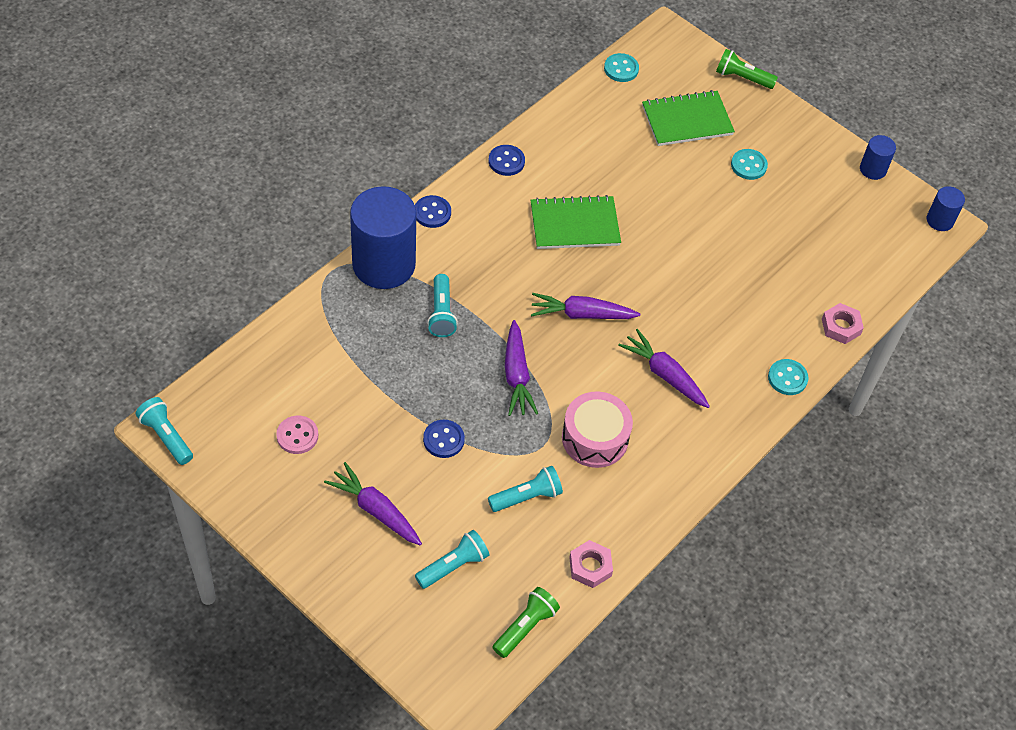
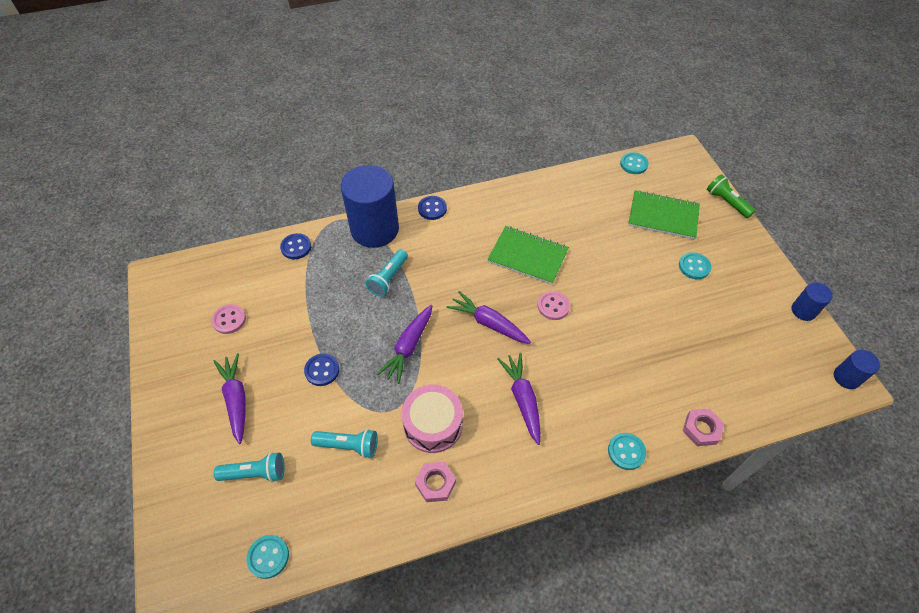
camera: 35 degrees right, 0 degrees up
(166, 436) = (152, 282): turquoise flashlight -> none
(506, 161) = (508, 195): blue button -> blue button (296, 247)
(525, 627) = (268, 557): green flashlight -> turquoise button
(590, 567) = (355, 532): pink nut -> pink nut (435, 483)
(635, 268) = (553, 306): none -> pink button

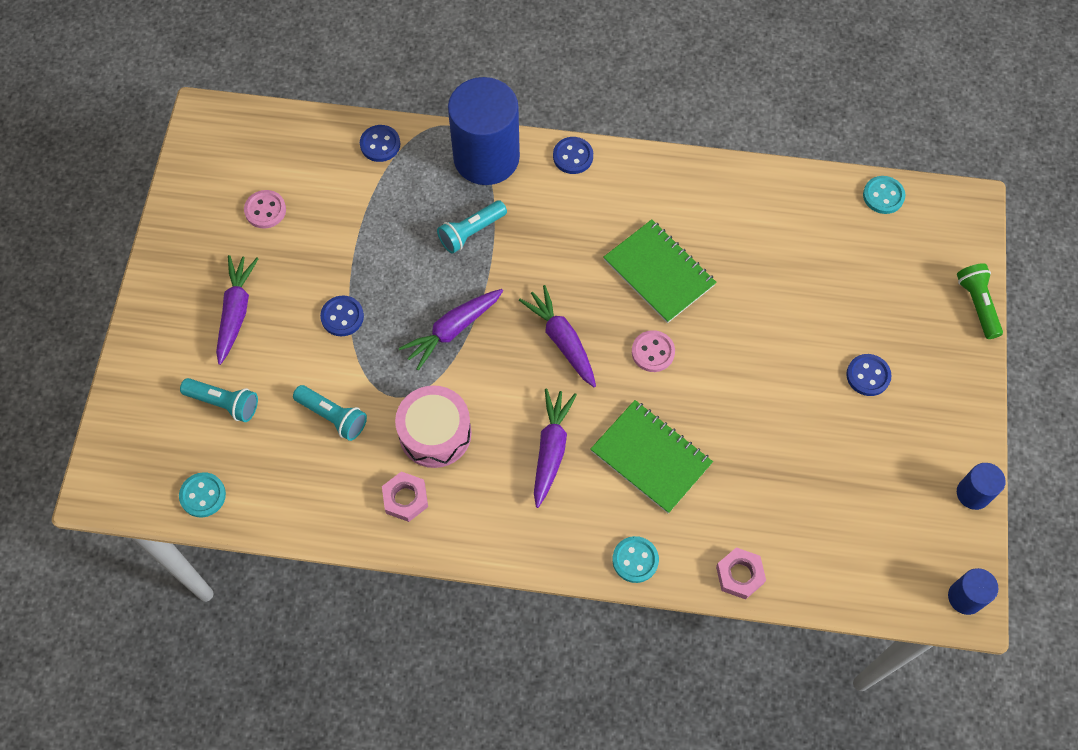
camera: 25 degrees right, 10 degrees up
(663, 216) = (873, 289): green notebook -> green notebook (651, 457)
(694, 267) = (868, 376): turquoise button -> blue button

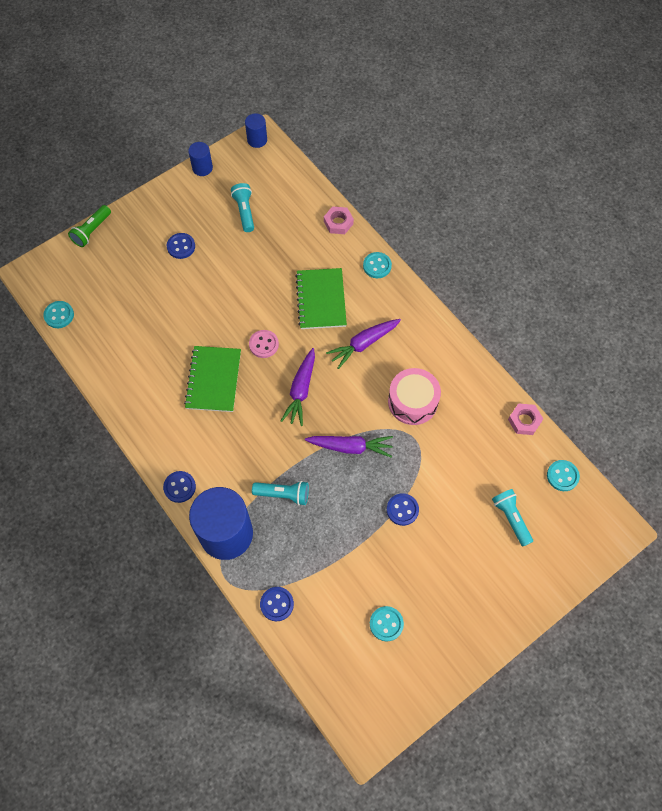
camera: 135 degrees left, 0 degrees up
(236, 312) = (460, 569): purple carrot -> none
(265, 210) = (386, 624): pink button -> turquoise button
(333, 416) = (457, 457): turquoise flashlight -> turquoise flashlight (244, 211)
(405, 498) = (458, 383): pink nut -> pink nut (524, 421)

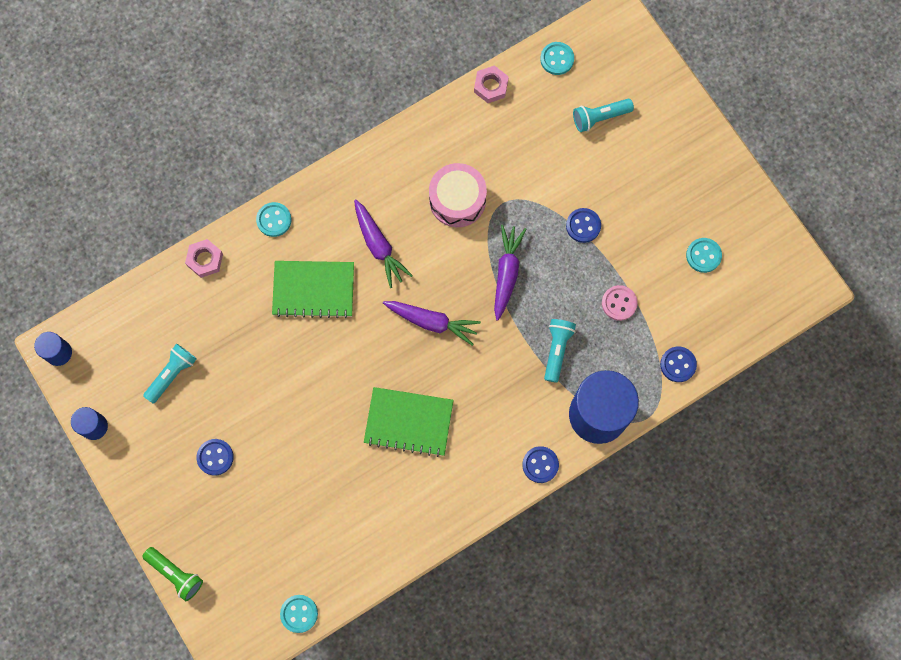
camera: 85 degrees left, 10 degrees up
(244, 211) = (172, 374): turquoise flashlight -> turquoise flashlight turned 135 degrees clockwise
(264, 344) = (367, 361): pink button -> pink button (619, 303)

